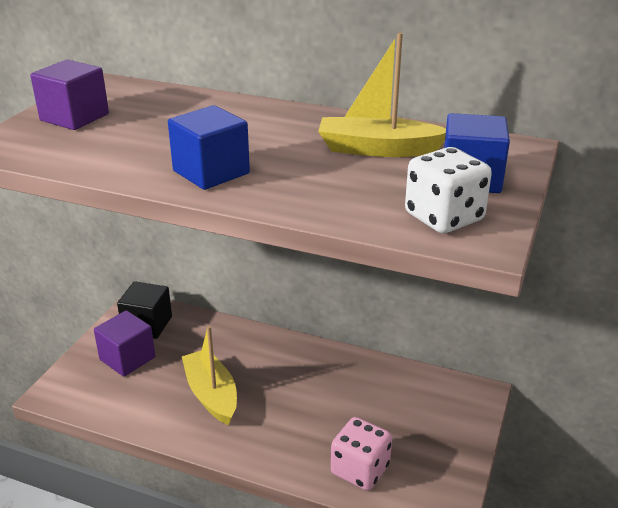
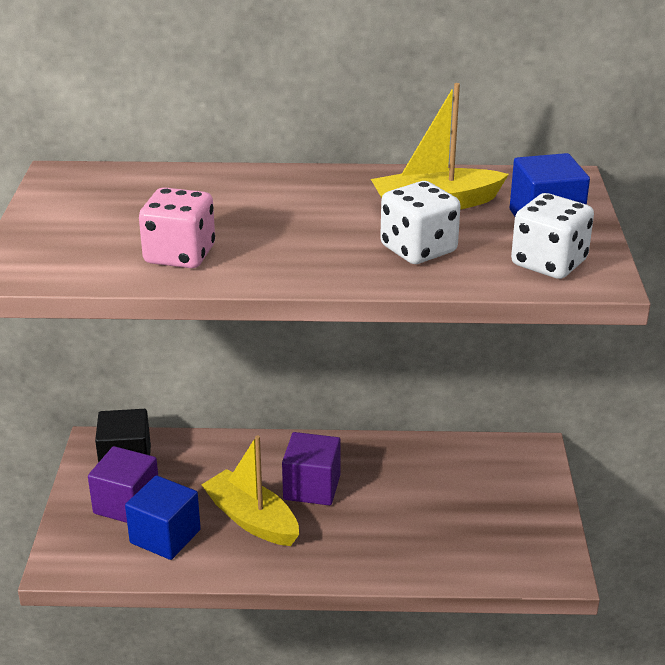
camera: 20 degrees left, 0 degrees up
(74, 117) = (73, 222): purple cube -> purple cube (312, 487)
(211, 172) = (288, 258): blue cube -> blue cube (165, 536)
(330, 184) = (418, 249): none -> white dice
(360, 470) = (455, 554): pink dice -> pink dice (180, 255)

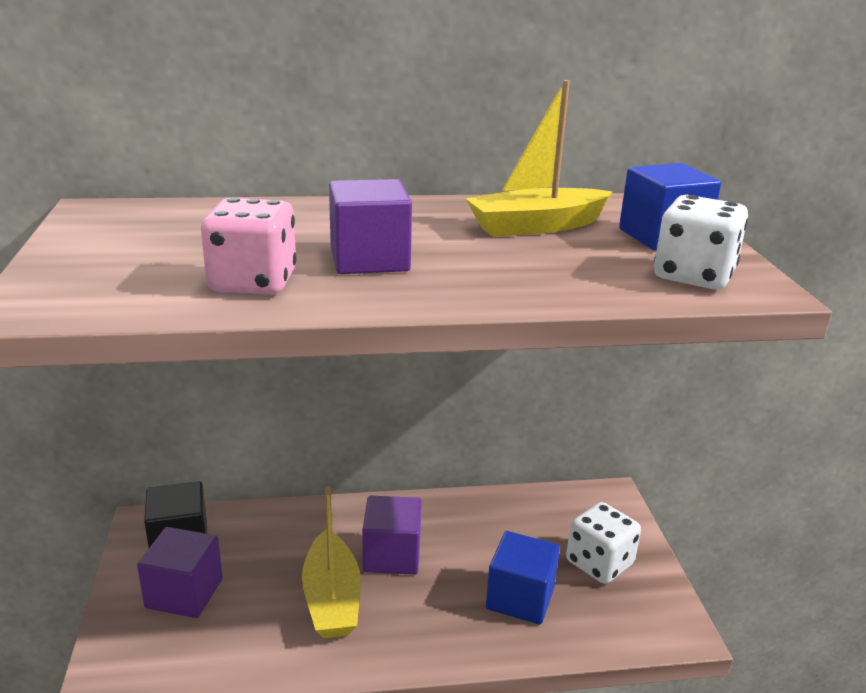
camera: 10 degrees left, 5 degrees down
(165, 536) = (233, 629): blue cube -> blue cube (520, 598)
(252, 519) = (332, 599): yellow boat -> yellow boat turned 135 degrees counterclockwise
(278, 236) = (369, 259): none -> purple cube
(418, 249) = (539, 267): white dice -> white dice (599, 563)

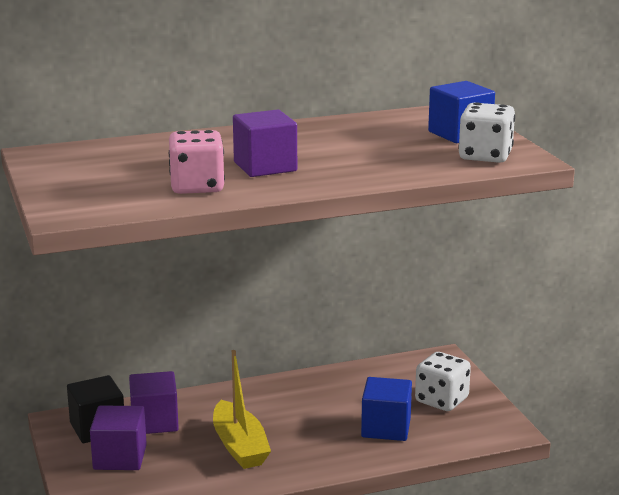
camera: 10 degrees left, 5 degrees down
(392, 555) = (276, 415): purple cube -> purple cube (154, 422)
(536, 226) = (369, 135): yellow boat -> none

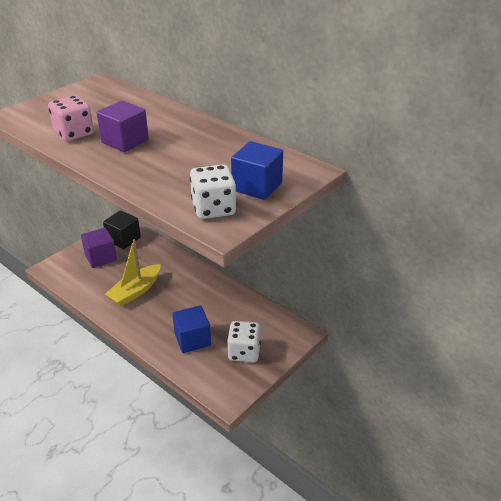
camera: 60 degrees right, 15 degrees up
(154, 422) = (141, 254): purple cube -> none

